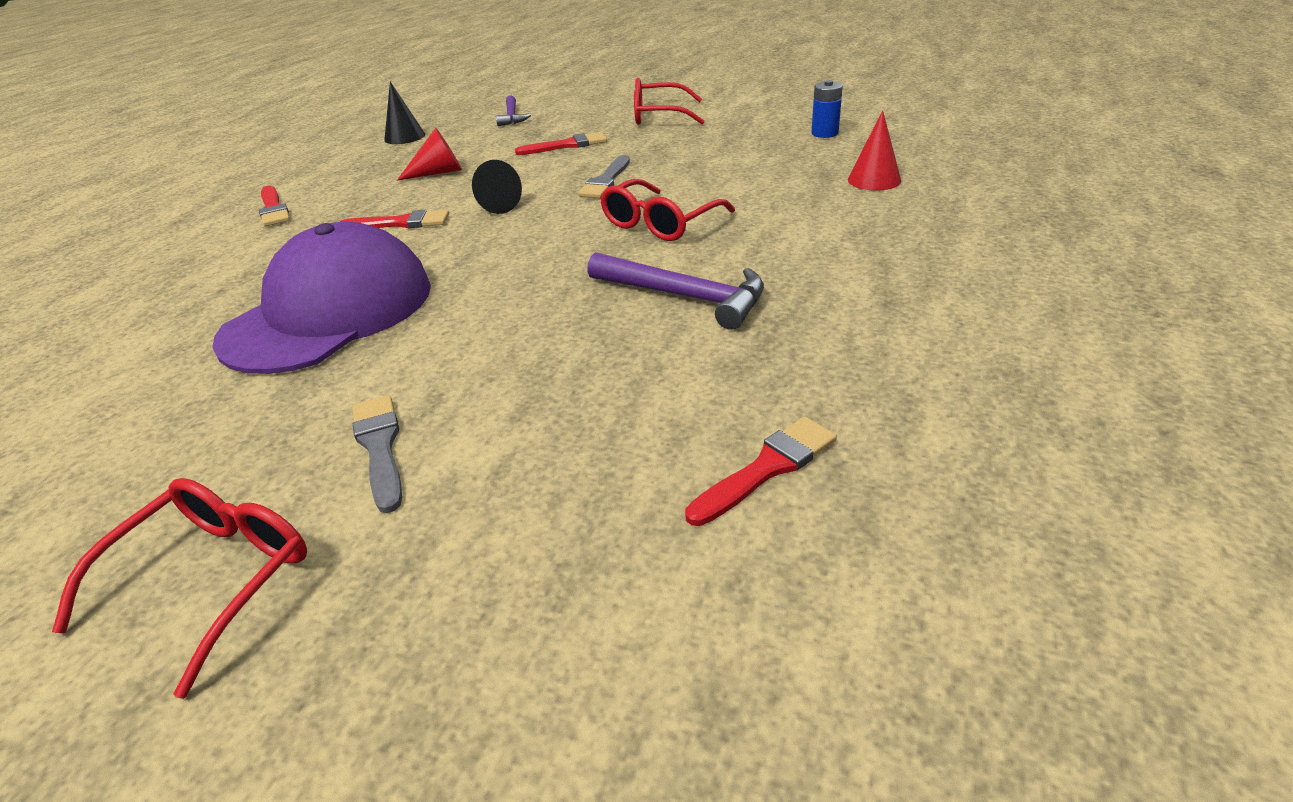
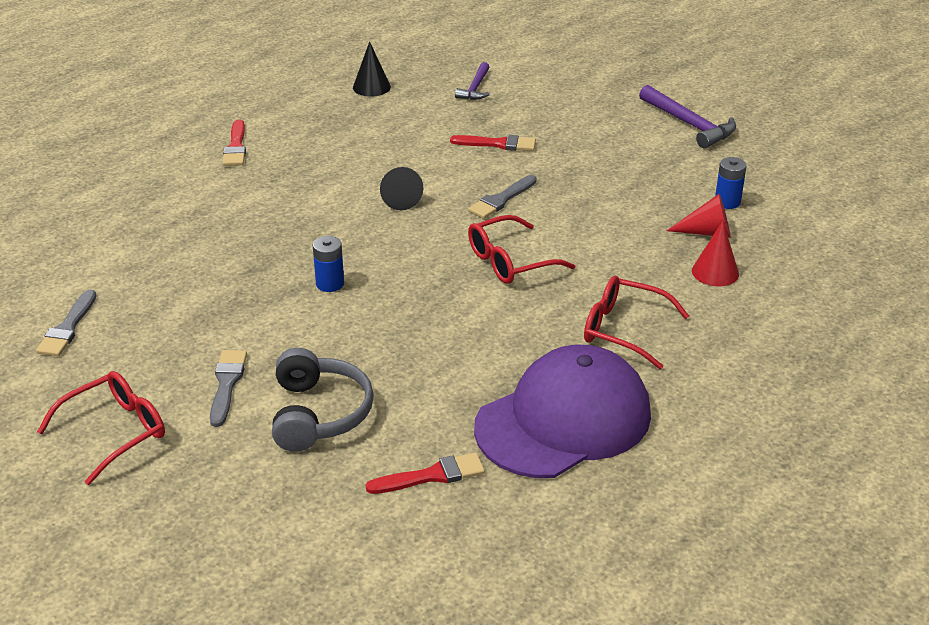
camera: 20 degrees right, 0 degrees up
(86, 450) = (67, 328): none -> grey brush
(329, 312) = (237, 268): purple cap -> purple cap (564, 420)
(401, 223) = (321, 195): red brush -> none
(438, 172) = (376, 144): red cone -> red cone (707, 232)
(462, 296) = (330, 284): none -> blue battery
(543, 442) = (318, 414): none -> grey headphones
(658, 116) = (603, 129): red glasses -> red glasses (623, 330)
(684, 296) = (477, 337): purple hammer -> purple hammer (689, 124)

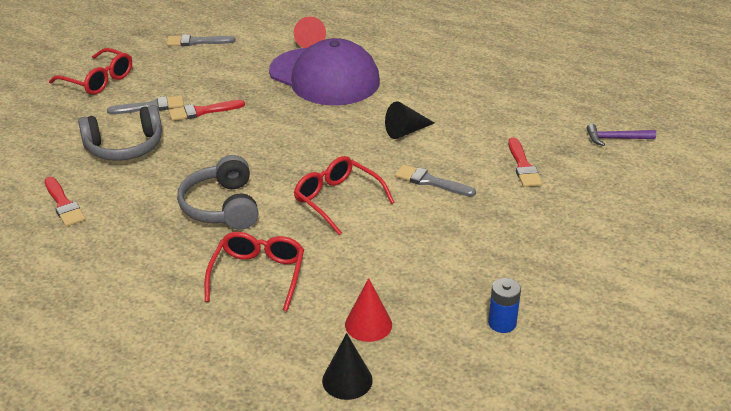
camera: 75 degrees right, 0 degrees up
(236, 147) = (439, 49): red brush -> red brush (202, 111)
(330, 284) = (275, 123): blue battery -> none
(371, 87) = (575, 87): black cone -> black cone (347, 380)
(490, 343) = (222, 207): none -> grey headphones
(564, 420) = (131, 257): purple cap -> purple cap (324, 77)
(689, 124) = (647, 281): purple hammer -> none
(707, 232) = (437, 313): red cone -> red cone (308, 41)

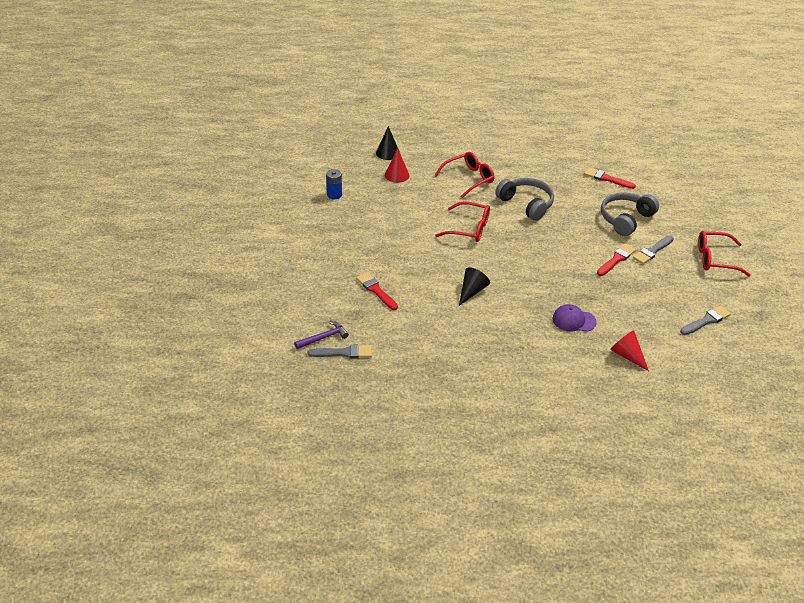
camera: 150 degrees right, 5 degrees up
(258, 275) = (469, 179): red glasses -> red glasses turned 105 degrees counterclockwise
(324, 77) = (573, 320): purple cap -> purple cap, size x0.43
(430, 181) = (426, 259): grey brush -> grey brush (344, 353)

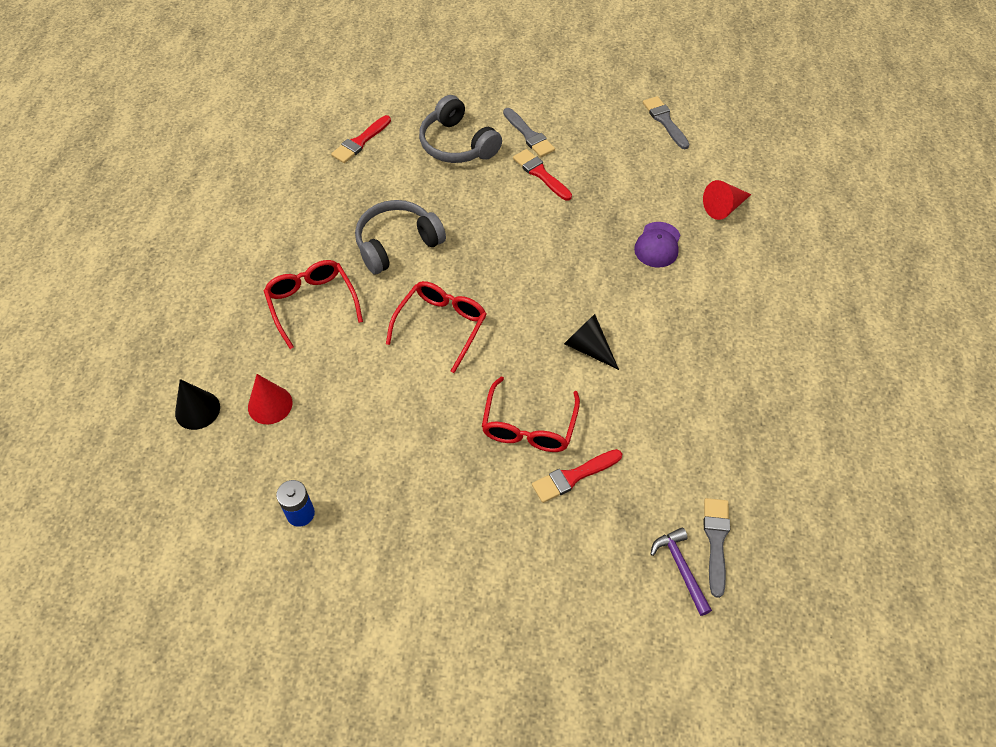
camera: 80 degrees left, 15 degrees up
(715, 259) = (553, 83): red glasses -> red glasses (529, 426)

